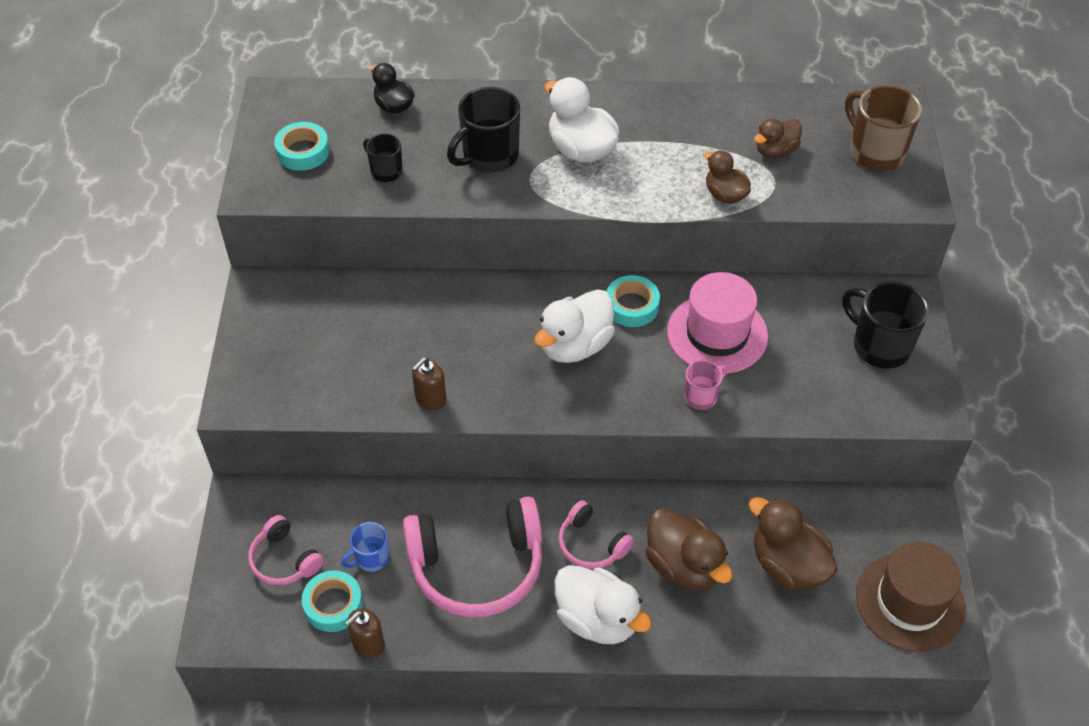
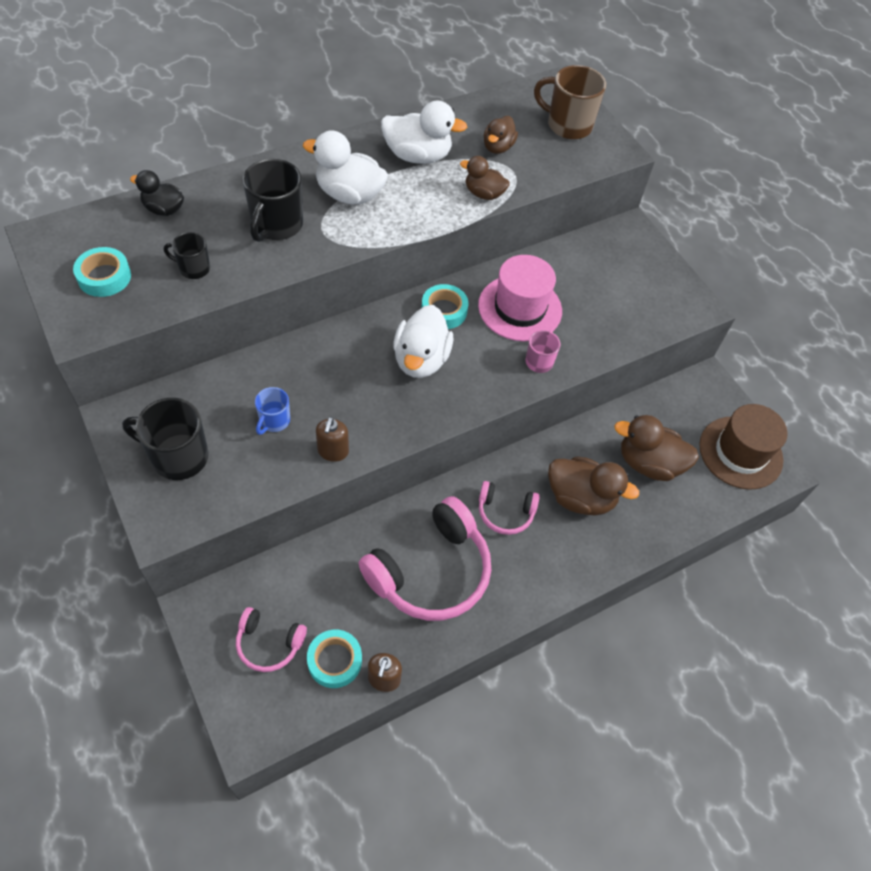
camera: 35 degrees left, 5 degrees up
(371, 558) = (342, 606): blue mug -> blue mug (274, 421)
(597, 619) = (545, 569): white duck -> white duck (418, 156)
(879, 346) = (635, 273): black mug -> black mug (178, 457)

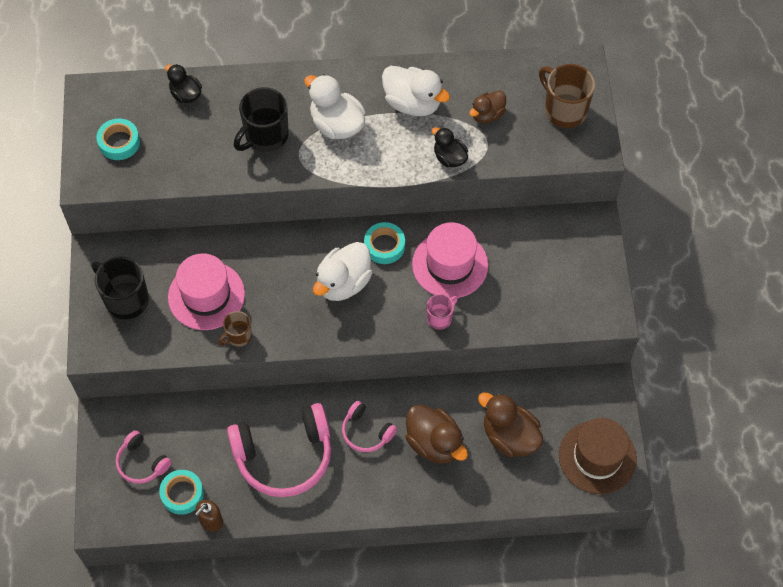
camera: 30 degrees right, 5 degrees up
(193, 268) = (186, 156): black mug -> none
(274, 421) = (206, 295): blue mug -> pink hat
(333, 451) = (238, 336): brown soap dispenser -> brown mug
(484, 194) = (449, 158): brown duck -> black duck

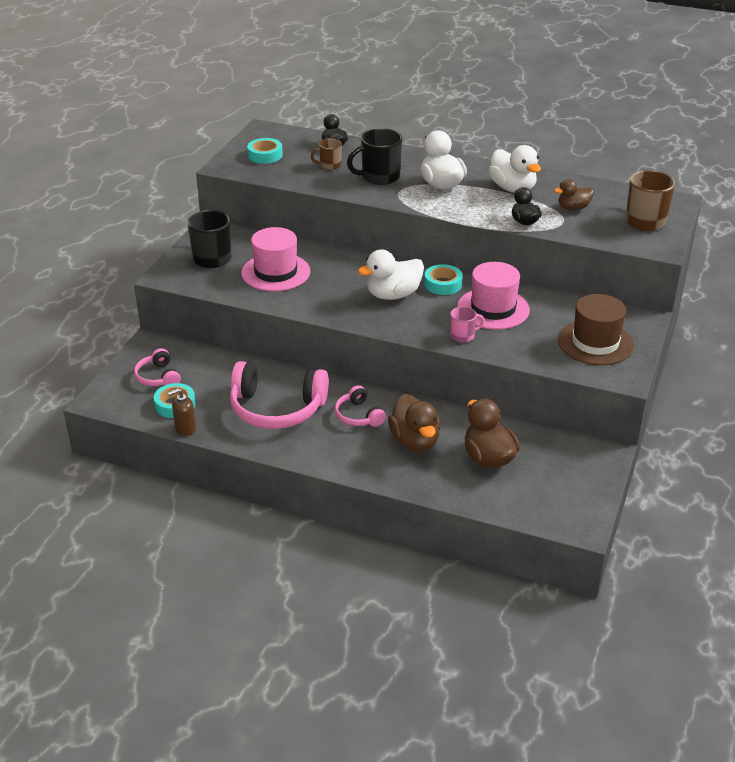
camera: 25 degrees right, 25 degrees down
(238, 336) = (284, 300): brown mug -> brown mug (329, 165)
(597, 457) = (566, 498): brown hat -> brown hat (595, 343)

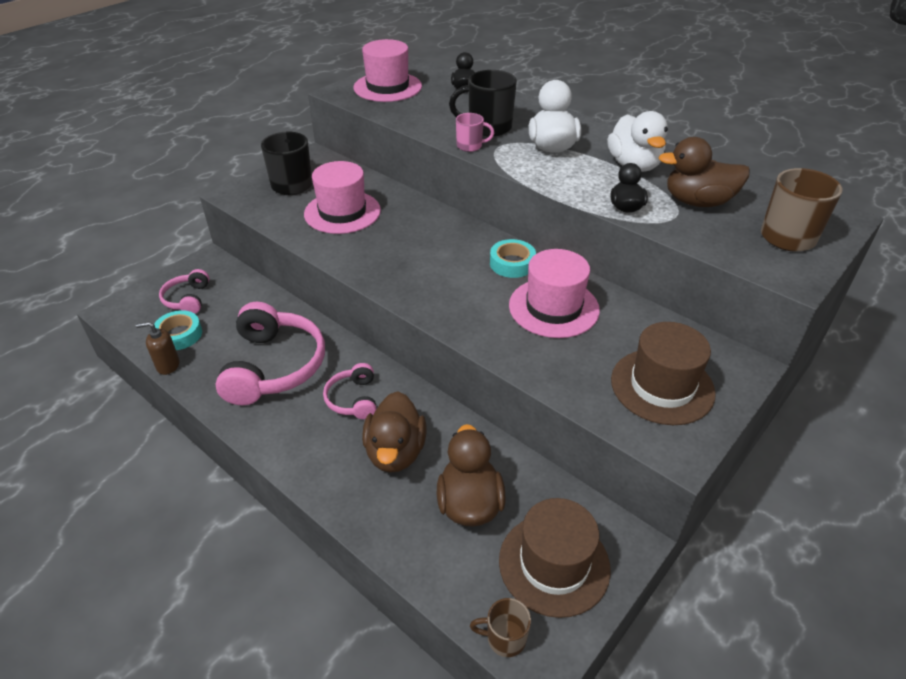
camera: 20 degrees right, 5 degrees up
(265, 155) = (387, 87): turquoise tape -> pink hat
(277, 408) = (274, 366): pink headphones -> pink headphones turned 120 degrees counterclockwise
(329, 165) = (444, 107): brown mug -> brown mug (505, 638)
(393, 295) = (447, 264): white duck -> none
(463, 336) = (496, 335): pink mug -> pink mug (470, 146)
(564, 476) = (554, 564): none -> brown hat
(573, 208) = (697, 202): brown duck -> brown duck, size x1.63

